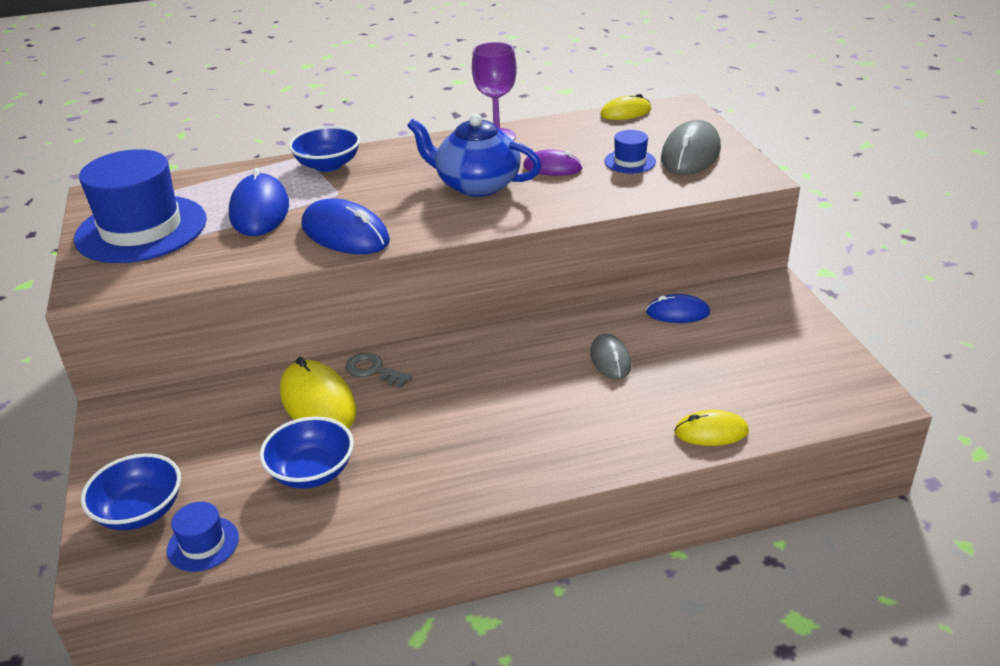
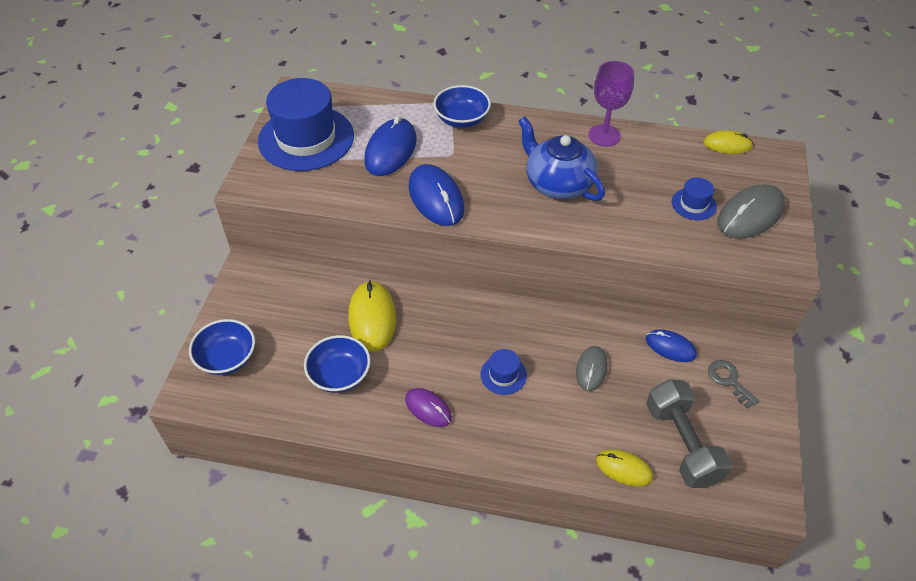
camera: 25 degrees right, 15 degrees up
(203, 544) = (250, 401): blue hat -> blue hat (503, 375)
(373, 370) = (422, 306): grey key -> grey key (729, 380)
(552, 168) = (627, 187): purple mouse -> purple mouse (428, 408)
(753, 387) = (682, 444): none -> grey dumbbell

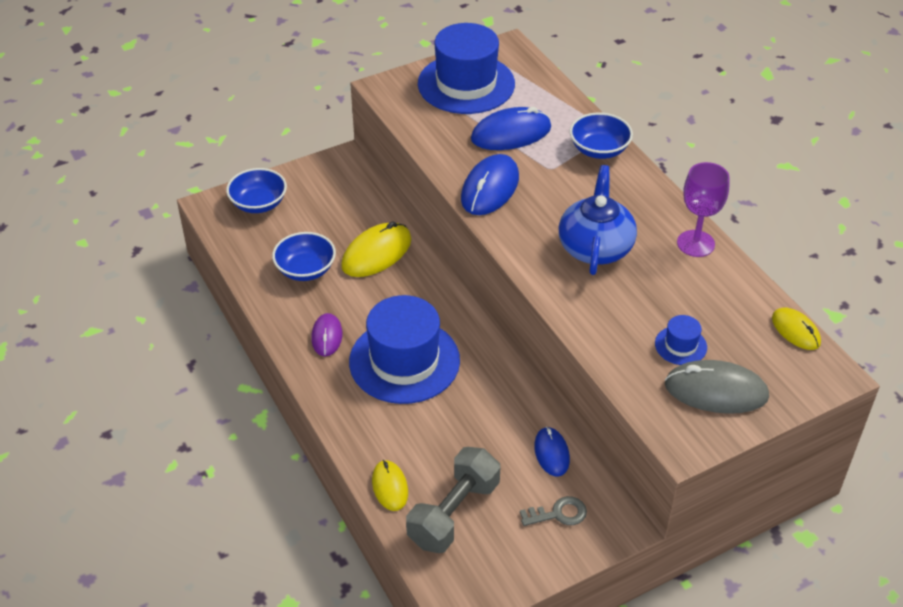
camera: 50 degrees right, 5 degrees down
(503, 375) = (404, 361): blue hat -> blue hat, size x2.31
(591, 369) = (469, 413): grey mouse -> none
(729, 380) = (558, 514): grey key -> grey key turned 60 degrees clockwise

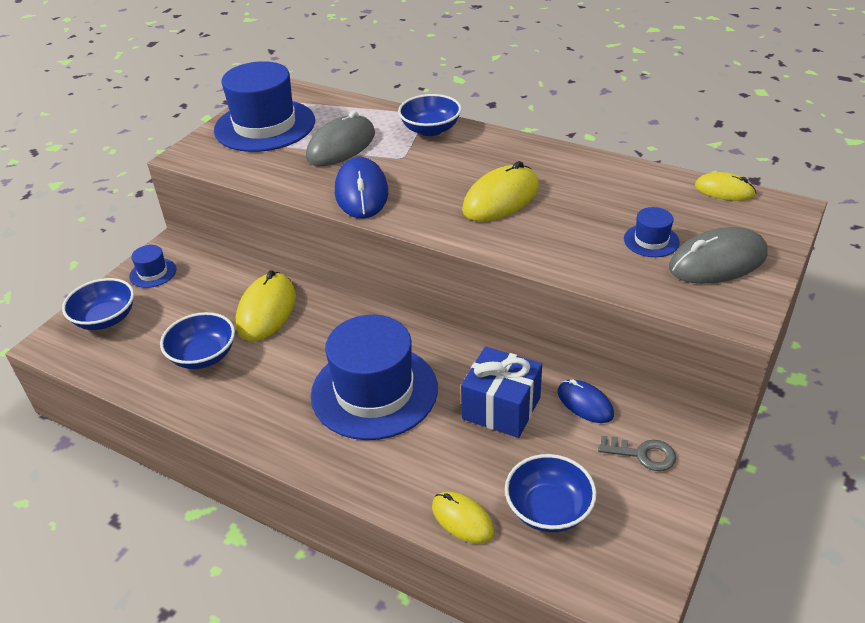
camera: 30 degrees left, 5 degrees down
(316, 178) = (153, 273): none -> blue hat
(327, 336) = (275, 407): purple mouse -> none
(454, 513) = (548, 509): grey dumbbell -> blue bowl
(485, 423) = (501, 408): none -> blue gift
(511, 133) = (341, 146): blue mouse -> grey mouse
(558, 514) = (642, 454): grey key -> grey key turned 60 degrees clockwise
(595, 247) = (501, 198): blue teapot -> yellow mouse
(695, 243) = (579, 163): purple goblet -> none

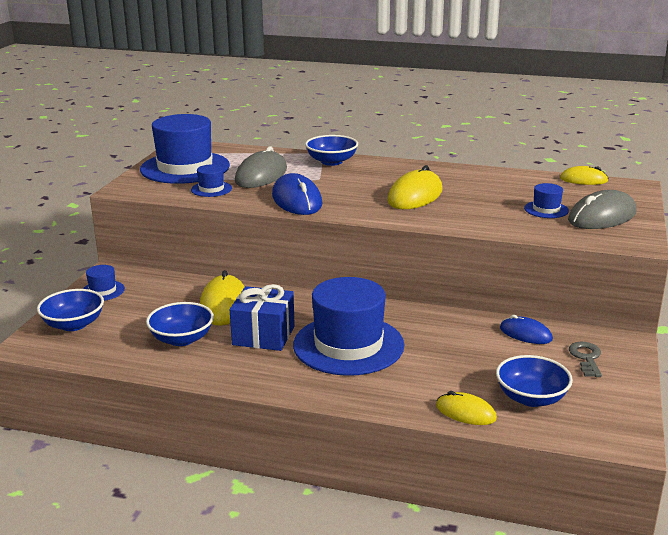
camera: 15 degrees left, 15 degrees down
(277, 164) = (211, 189): none -> blue hat
(501, 408) = (460, 343): blue gift -> blue gift (263, 335)
(642, 454) = (586, 358): grey key -> grey key turned 90 degrees counterclockwise

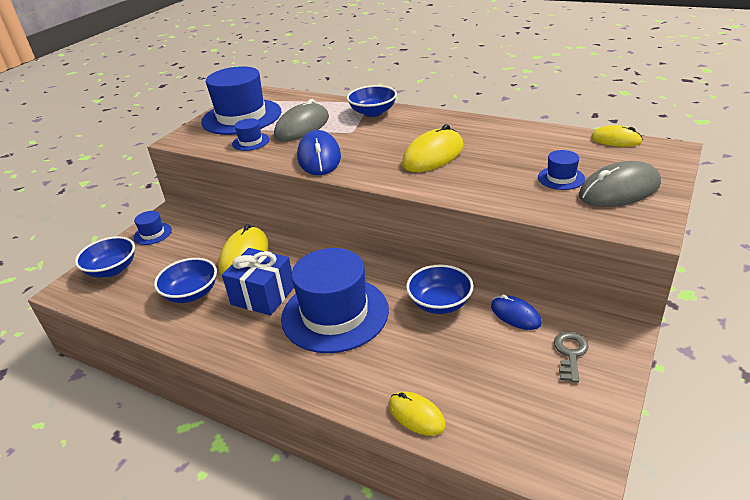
camera: 15 degrees right, 10 degrees up
(531, 398) = (492, 403): blue bowl -> blue bowl (440, 303)

